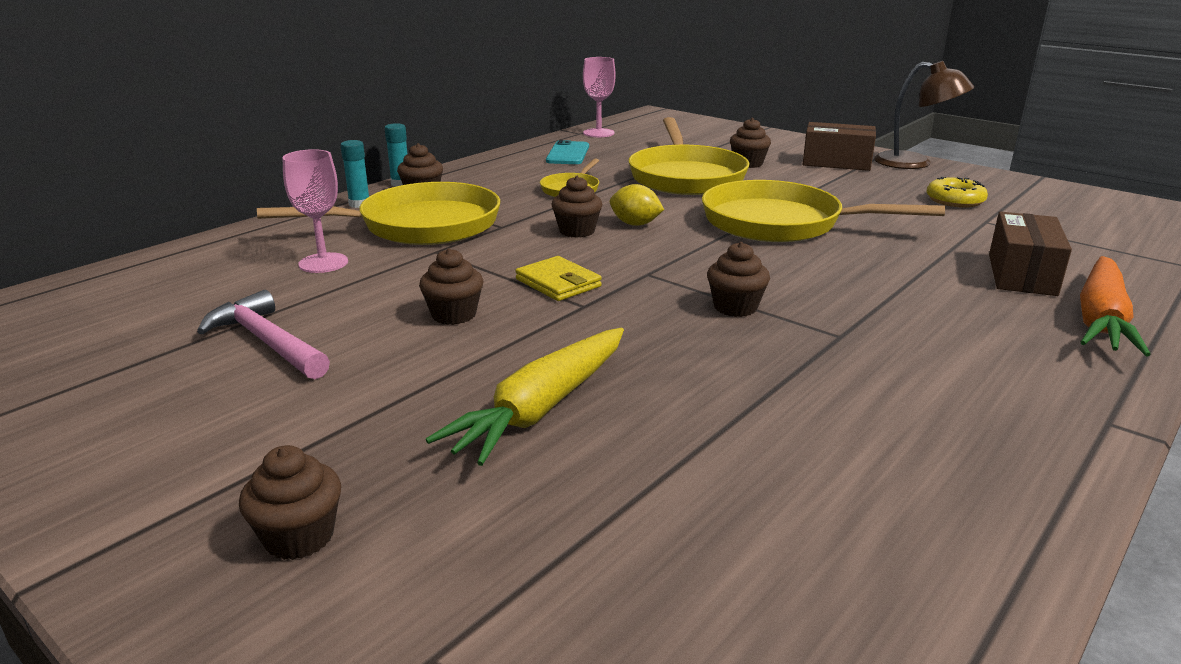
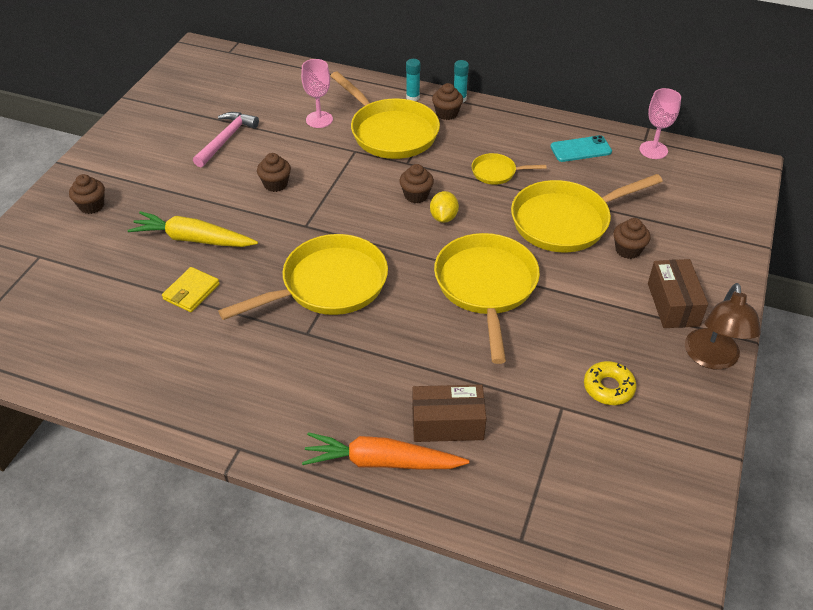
camera: 70 degrees right, 20 degrees up
(558, 283) = (331, 209): yellow wallet -> yellow wallet (191, 292)
(735, 307) = (328, 285): brown cupcake -> yellow pan

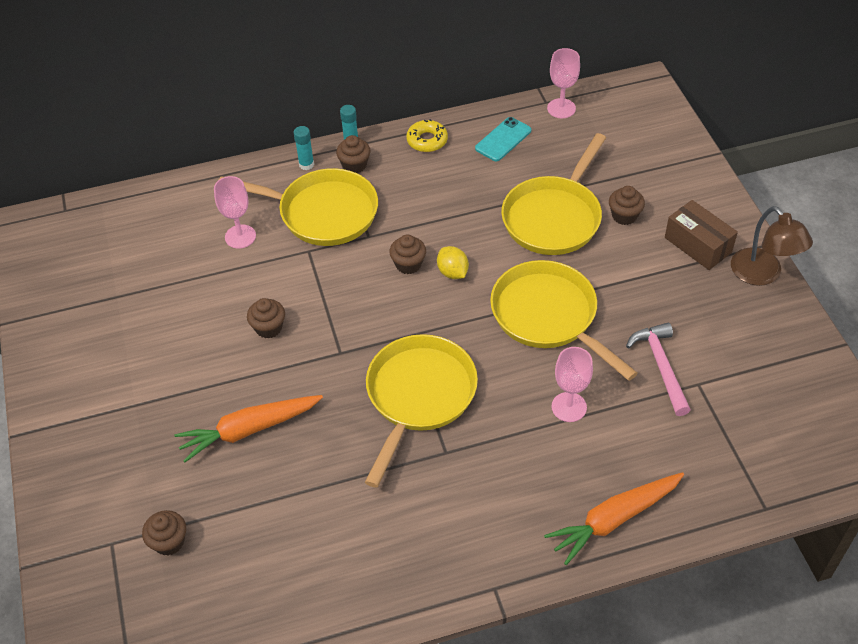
camera: 35 degrees left, 5 degrees up
(92, 206) = (106, 459): brown cupcake -> brown cupcake (169, 542)
(191, 292) = (303, 481): yellow wallet -> none
(193, 239) = (249, 430): yellow carrot -> orange carrot
(226, 139) = (168, 309): pink hammer -> pink hammer (661, 366)
(433, 359) = (569, 407): none -> pink goblet
(447, 423) = (631, 454): brown box -> none
(497, 172) = (455, 202): yellow pan -> none
(608, 387) = (715, 346): yellow donut -> yellow donut (427, 140)

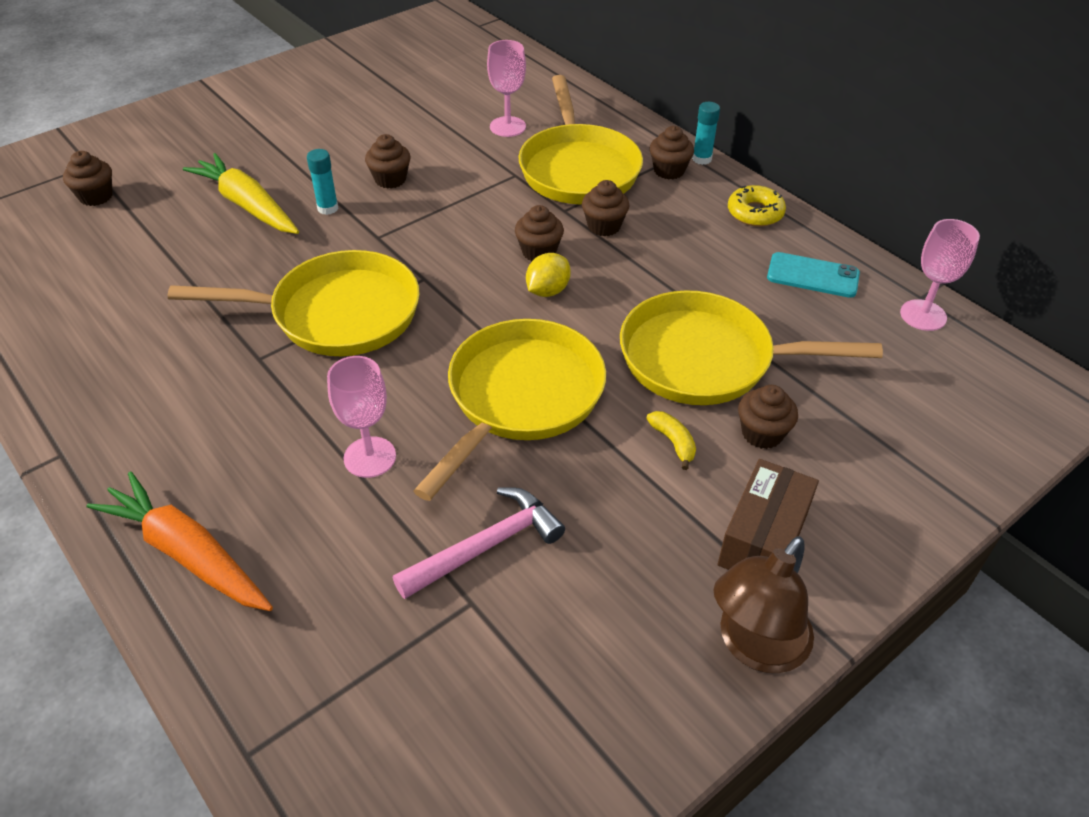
camera: 65 degrees right, 5 degrees down
(249, 430) = (247, 205): orange carrot -> yellow carrot
(306, 164) = (643, 138): turquoise glue stick -> turquoise glue stick (328, 208)
(399, 221) = (604, 226): none -> brown cupcake
(615, 257) = (673, 442): none -> yellow banana

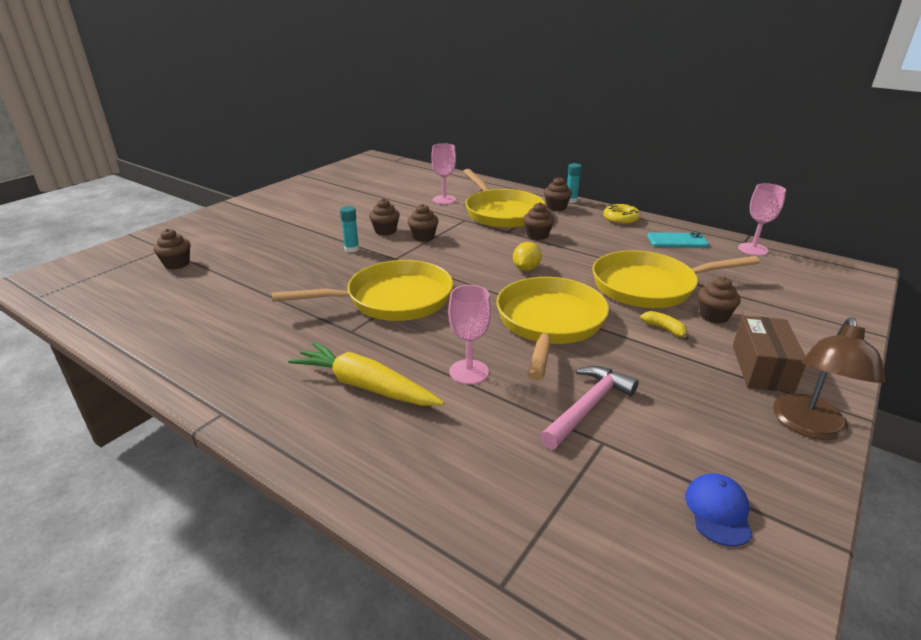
camera: 15 degrees left, 15 degrees down
(187, 553) = (365, 456): orange carrot -> none
(247, 205) = (293, 254): yellow carrot -> yellow carrot (365, 386)
(539, 252) = (506, 252): brown cupcake -> brown cupcake (423, 237)
(546, 731) = (718, 511): none -> blue cap

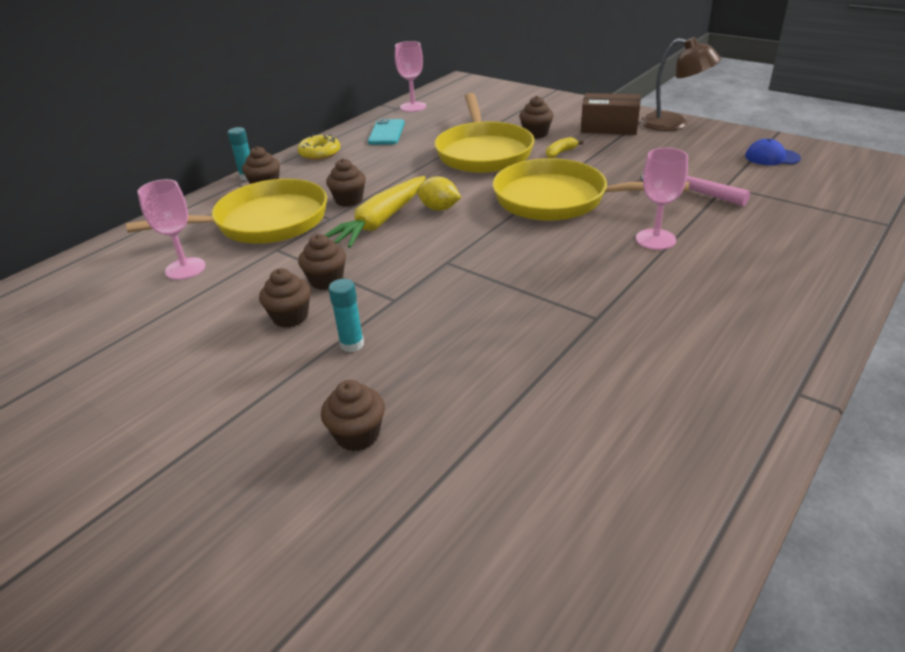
camera: 85 degrees left, 5 degrees up
(177, 264) = (366, 590): brown cupcake -> brown cupcake (357, 435)
(365, 386) = (702, 296): yellow carrot -> yellow carrot (381, 221)
(392, 299) = (515, 293): yellow pan -> none

